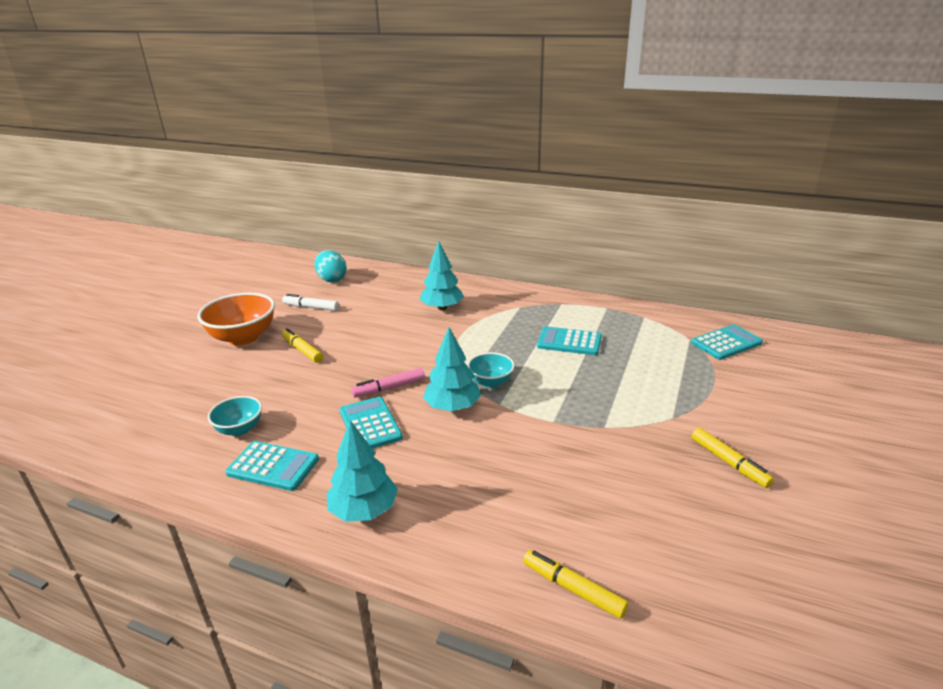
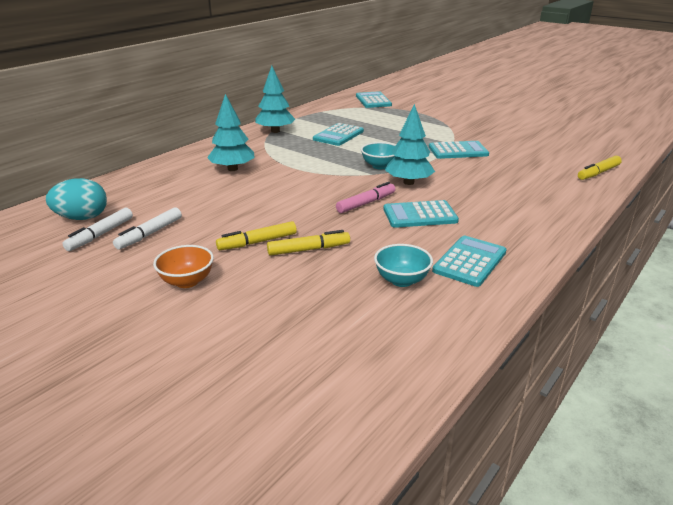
camera: 75 degrees left, 0 degrees up
(243, 338) = (187, 281): orange bowl -> orange bowl, size x0.57
(308, 292) = (101, 235): none -> white marker
(364, 510) = (532, 224): turquoise tree -> turquoise tree (275, 131)
(389, 388) = (366, 203): pink marker -> pink marker turned 120 degrees counterclockwise
(577, 434) = (458, 151): none -> turquoise calculator
(729, 462) = (496, 124): yellow marker -> yellow marker (308, 249)

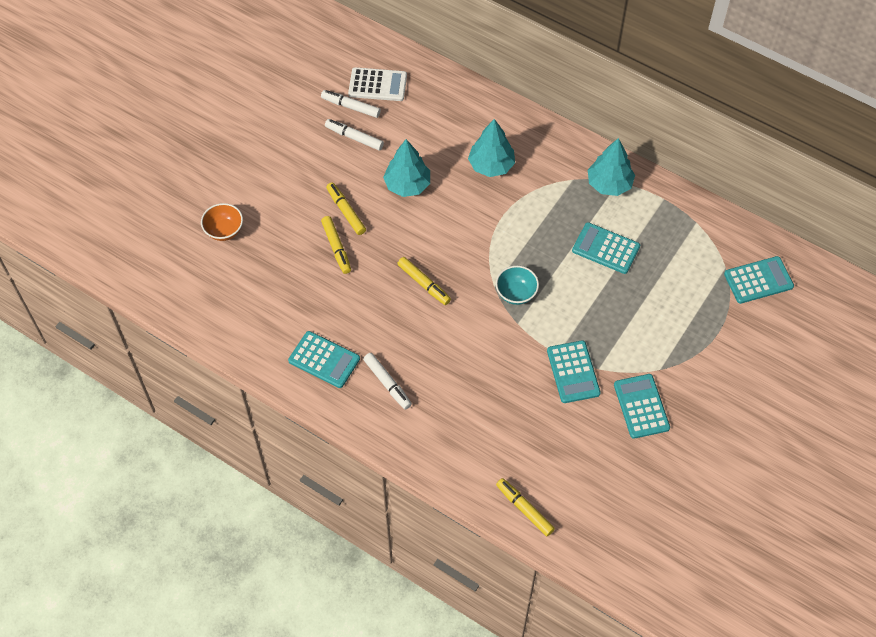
camera: 85 degrees right, 30 degrees up
(82, 218) = (377, 85): turquoise egg -> white calculator
(187, 281) = (288, 179): orange bowl -> orange bowl (224, 231)
(366, 203) = (424, 284): pink marker -> yellow marker
(402, 280) = (295, 312): turquoise bowl -> none
(408, 182) = (476, 319): turquoise tree -> turquoise tree (407, 185)
(420, 215) = (403, 327): turquoise calculator -> turquoise calculator (641, 406)
(491, 225) = (387, 383): none -> white marker

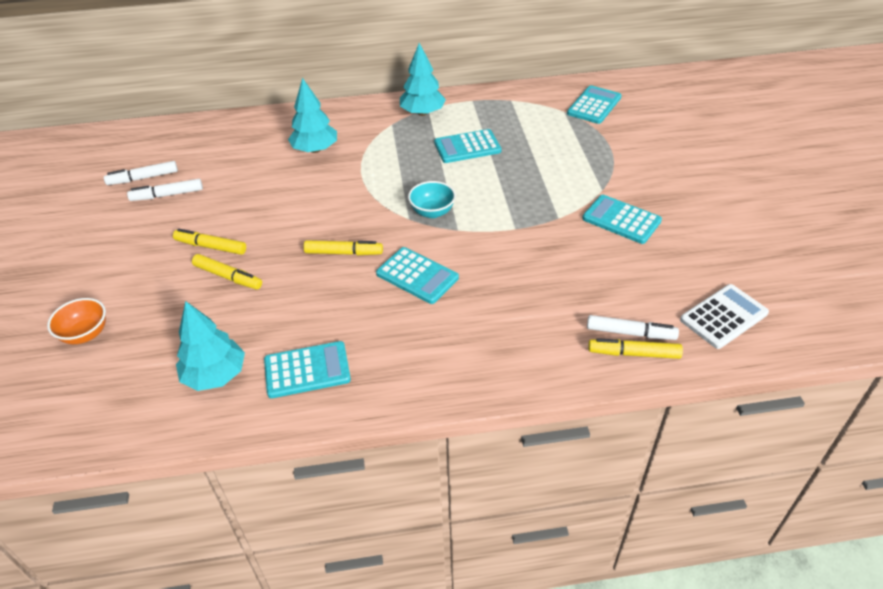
camera: 40 degrees left, 15 degrees down
(377, 85) = (156, 153): white calculator -> white calculator (724, 317)
(387, 383) = (393, 346): white marker -> white marker (630, 333)
(407, 185) = (253, 198): turquoise tree -> turquoise tree (215, 375)
(573, 372) = (542, 232): turquoise calculator -> turquoise calculator (417, 276)

